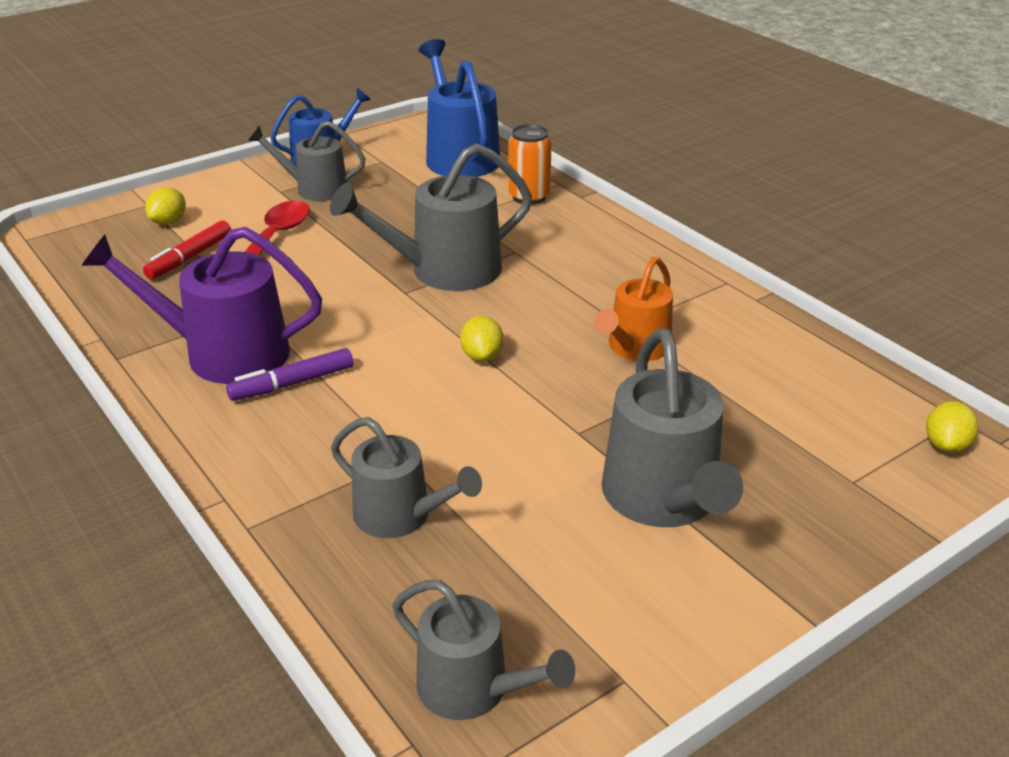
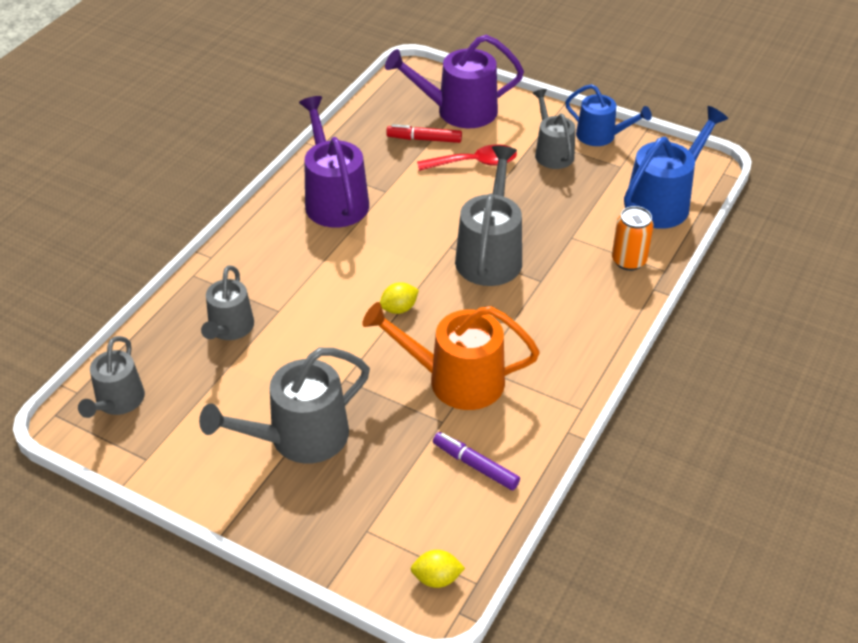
camera: 65 degrees right, 10 degrees up
(169, 222) = (459, 111): yellow lemon -> purple watering can
(292, 383) = (321, 239): purple marker -> purple marker (475, 465)
(445, 270) = (490, 255): grey watering can -> grey watering can turned 60 degrees clockwise
(635, 348) = (456, 380): orange watering can -> orange watering can, size x1.56

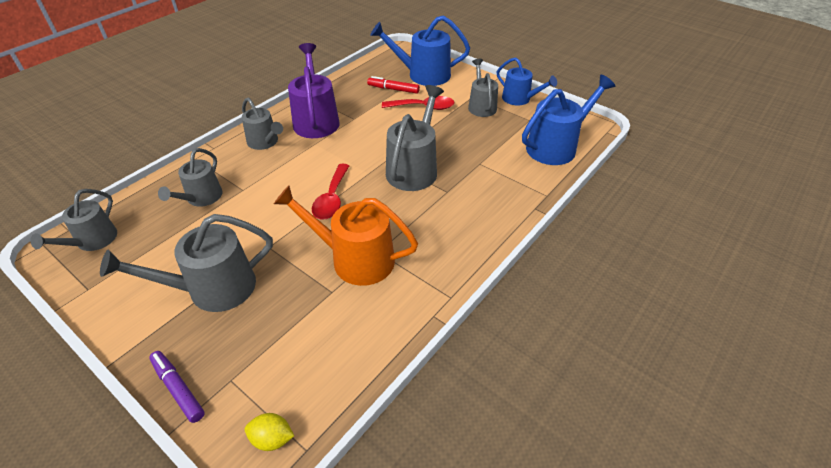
camera: 10 degrees right, 0 degrees up
(278, 240) = (265, 142): none -> grey watering can
(399, 308) = (332, 199): yellow lemon -> red spoon
(459, 111) = (423, 75): purple watering can -> blue watering can
(475, 465) = (345, 334): purple marker -> purple marker (178, 388)
(628, 261) = (519, 185): orange can -> none

